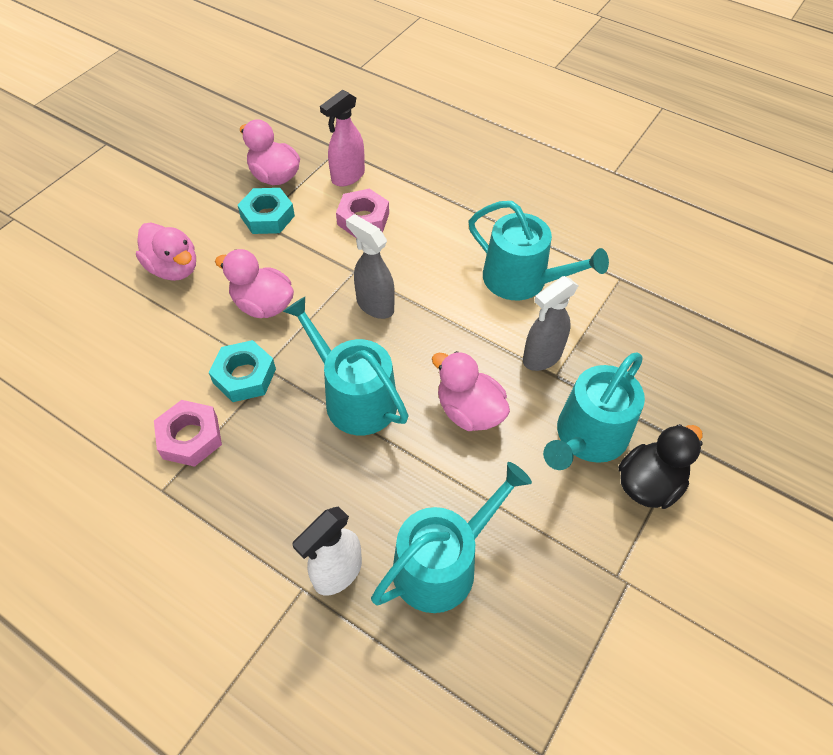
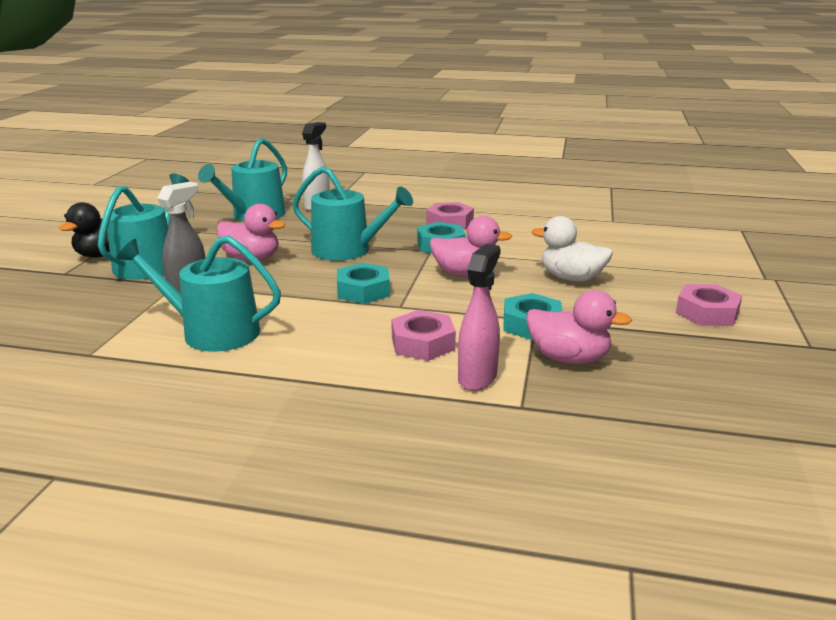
camera: 160 degrees right, 30 degrees down
(124, 191) = (707, 313): none -> pink nut
(174, 268) = (571, 278): pink duck -> white duck
(374, 305) = (363, 290): grey spray bottle -> turquoise nut

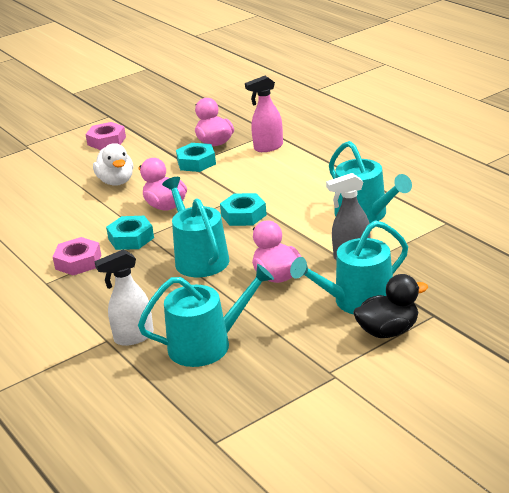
camera: 135 degrees left, 5 degrees up
(423, 343) = (265, 170): pink nut -> none

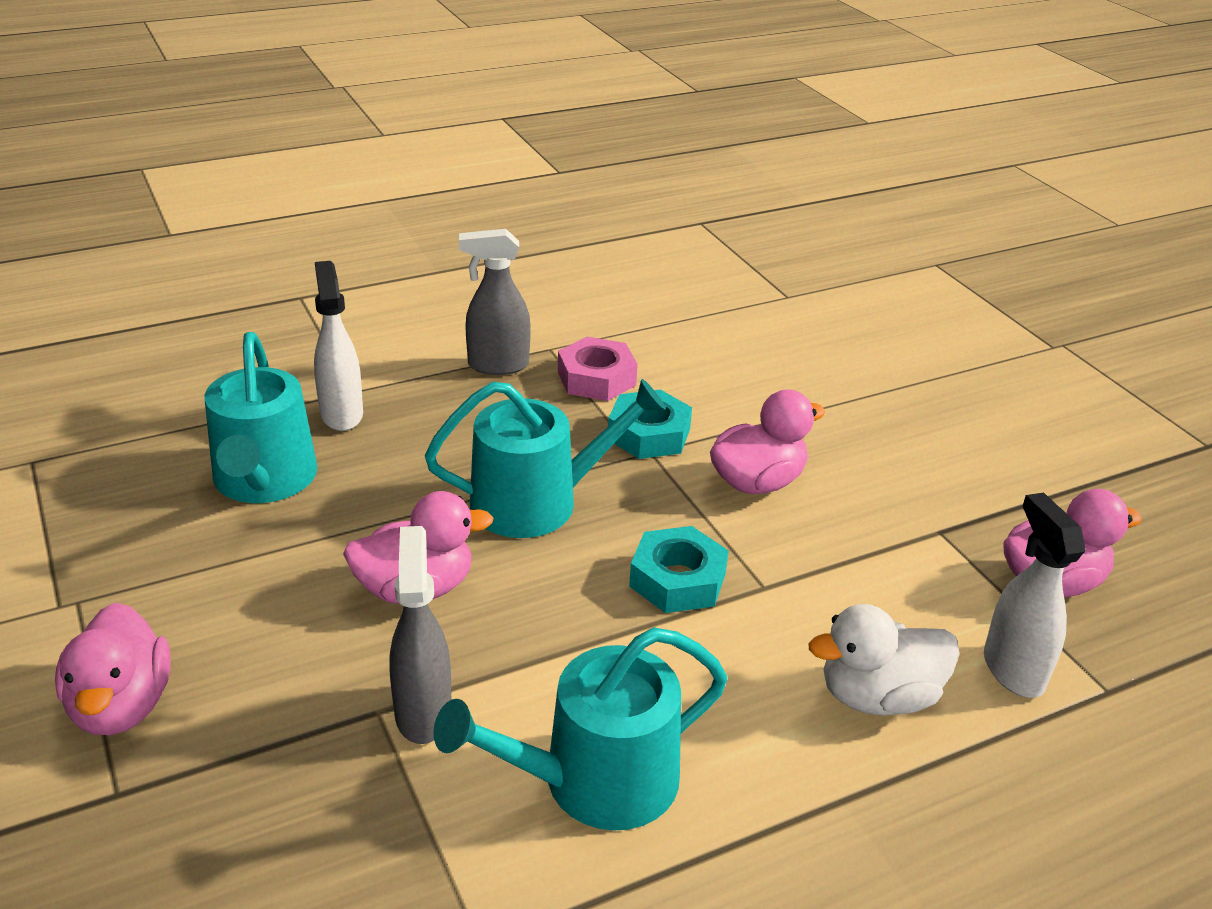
camera: 95 degrees right, 5 degrees up
(68, 296) = (497, 365): none -> grey spray bottle
(106, 141) = (1074, 434): pink nut -> none
(116, 181) = (880, 433): white duck -> white duck (878, 696)
(196, 162) = (947, 543): turquoise nut -> none
(268, 147) = (1012, 670): pink spray bottle -> white spray bottle
(357, 301) = (252, 683): turquoise watering can -> none
(388, 331) = (121, 705): black duck -> pink duck

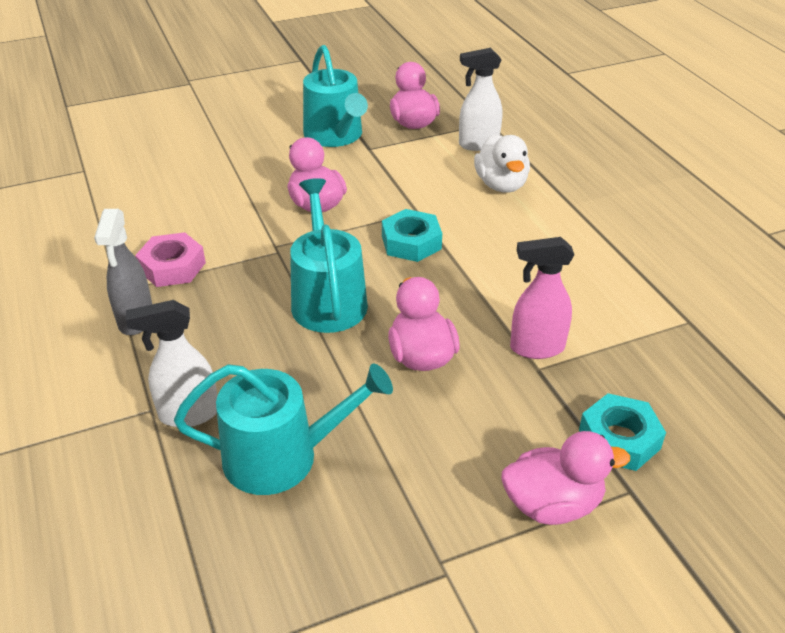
camera: 85 degrees left, 5 degrees up
(423, 712) = (536, 348): grey spray bottle -> pink spray bottle
(594, 781) = (576, 280): turquoise watering can -> turquoise watering can (335, 136)
(649, 434) = (253, 245): turquoise nut -> turquoise nut (619, 439)

